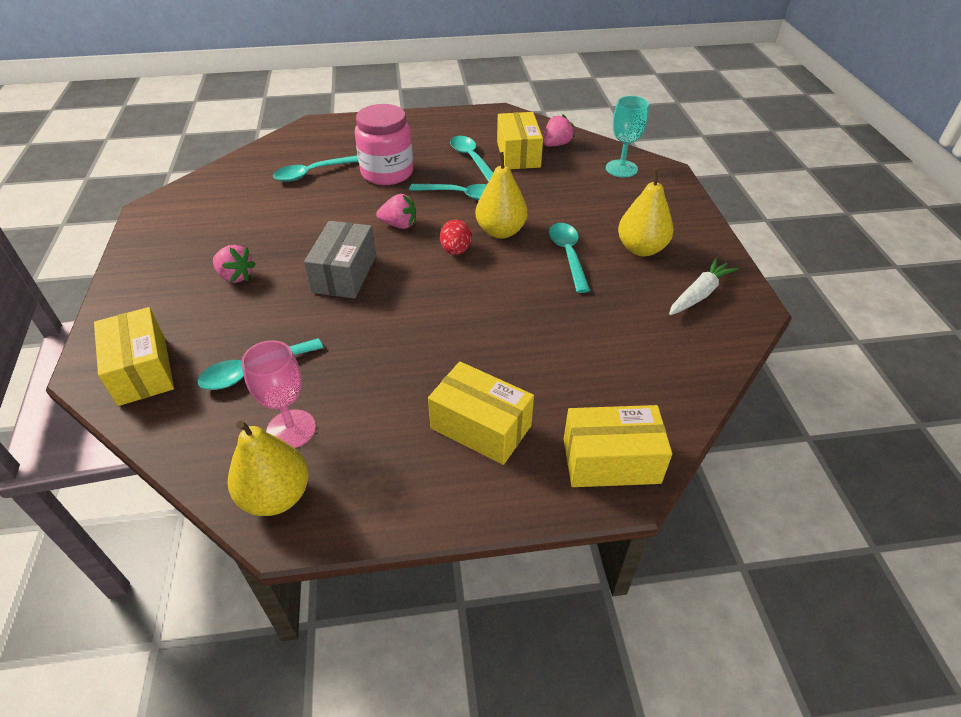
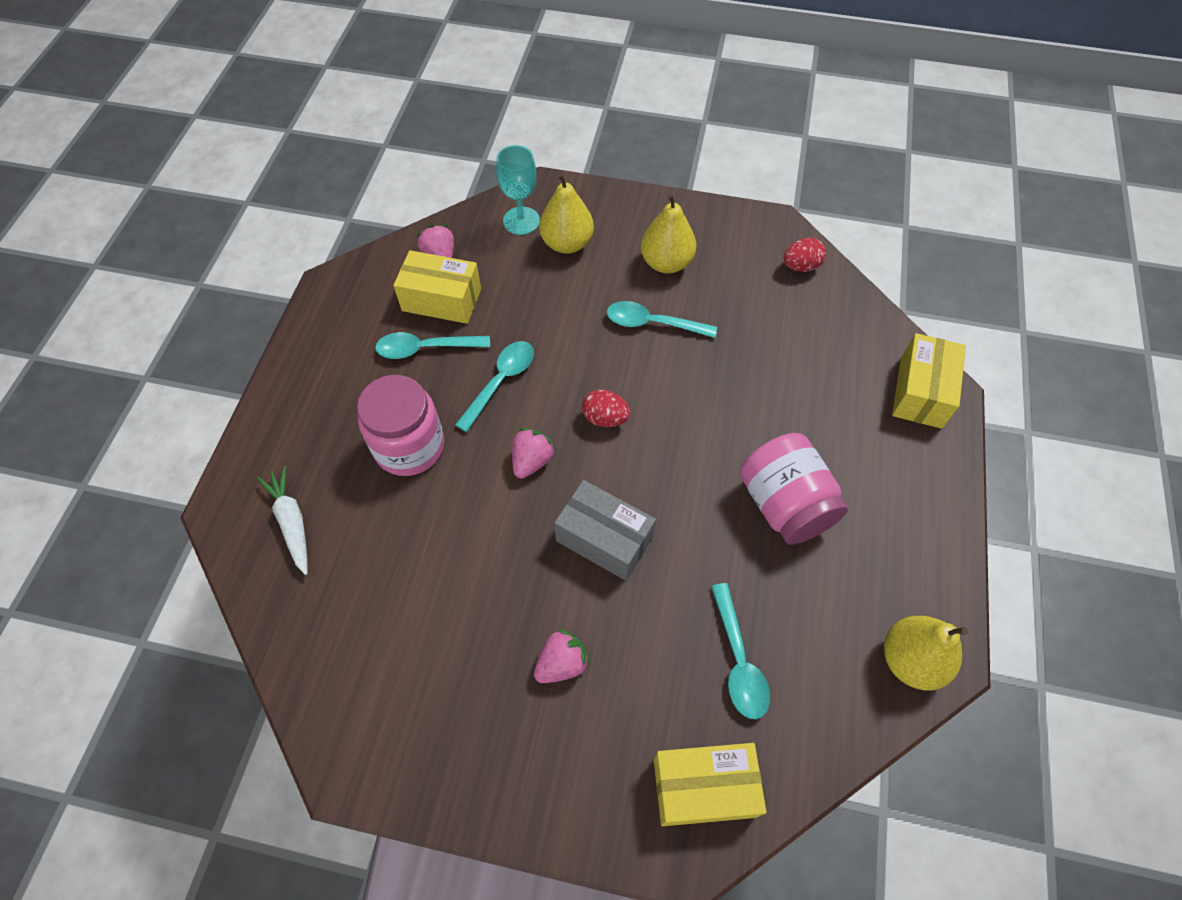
camera: 70 degrees left, 15 degrees up
(291, 429) = (832, 635): pink goblet -> none
(312, 173) = (362, 536): turquoise spoon -> none
(418, 373) = (784, 504): none -> pink jar
(481, 427) = (865, 472): yellow box -> none
(501, 231) = (588, 367): yellow pear -> yellow pear (567, 243)
(699, 294) = (746, 250): white carrot -> white carrot (291, 522)
(711, 335) = (801, 266): none -> red egg

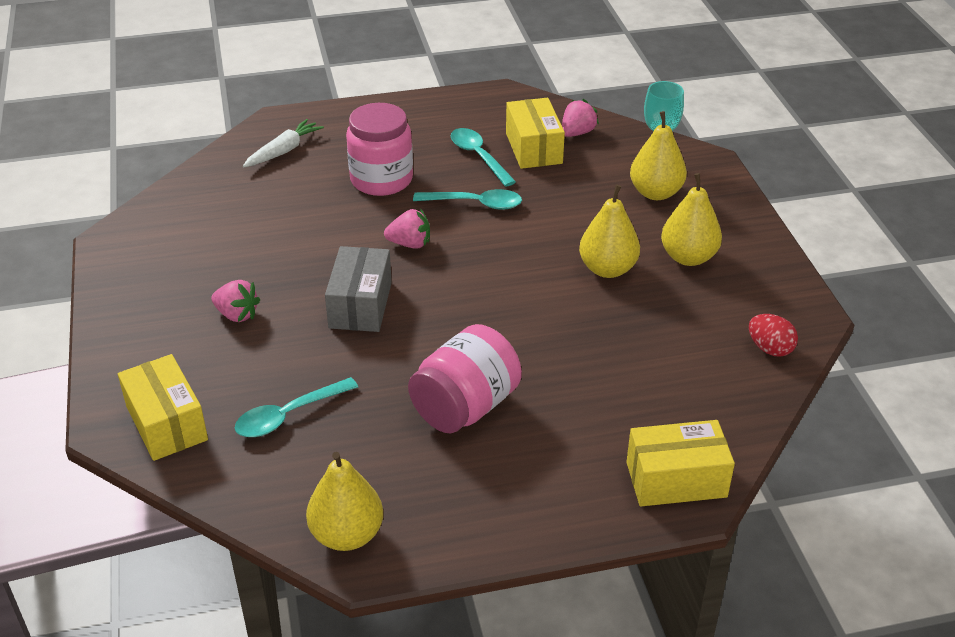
camera: 65 degrees right, 20 degrees down
(605, 418) = (481, 271): red egg -> none
(652, 323) = (607, 269): turquoise spoon -> yellow pear

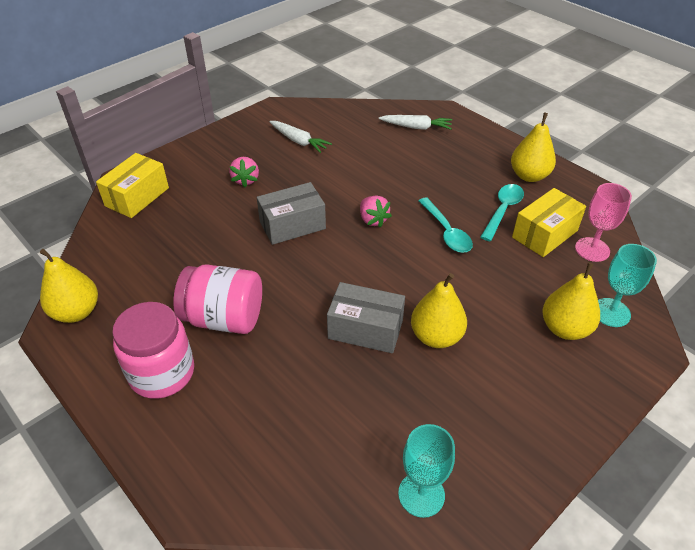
camera: 60 degrees right, 5 degrees up
(207, 246) = (299, 141): none -> white carrot
(289, 415) = (169, 240): turquoise spoon -> none
(381, 180) = (429, 178): pink jar -> pink jar (162, 373)
(563, 310) = (365, 329): none -> grey box
(577, 133) = (592, 249): pink strawberry -> pink goblet
(676, 479) = (212, 481): yellow box -> none
(688, 257) = (498, 384): yellow pear -> yellow pear (529, 176)
(770, 349) = (421, 494): red egg -> turquoise goblet

